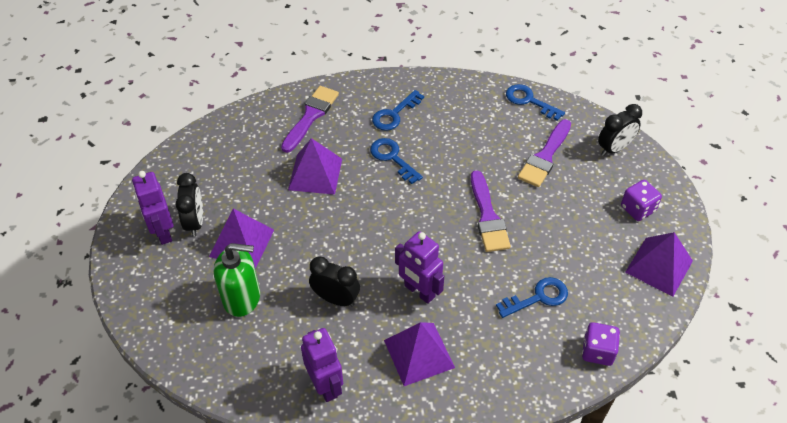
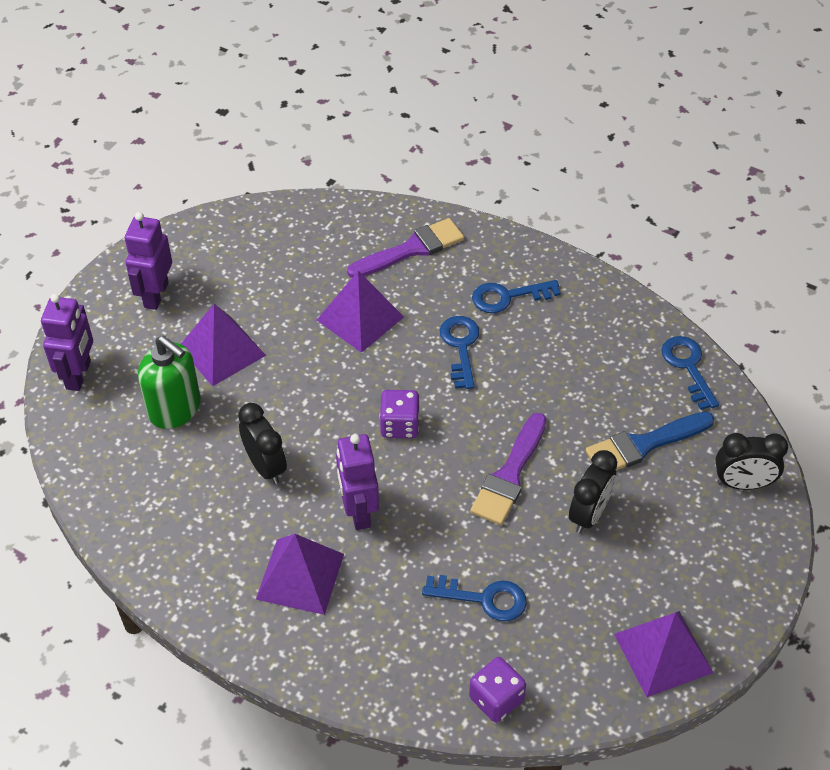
camera: 35 degrees right, 0 degrees up
(195, 222) = (195, 302): black clock -> black clock (589, 514)
(325, 385) = (180, 548): purple robot -> purple robot (79, 375)
(545, 157) = (644, 444): purple brush -> blue brush
(637, 209) = (702, 572): purple dice -> purple dice (400, 425)

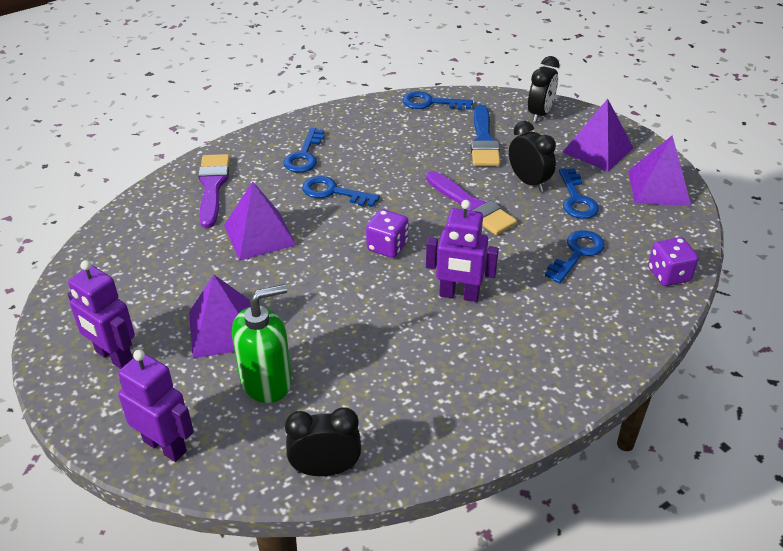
camera: 65 degrees left, 10 degrees down
(265, 466) = (376, 338): black clock -> black clock (325, 469)
(300, 576) = (506, 349): purple pyramid -> purple pyramid (598, 150)
(585, 571) = (576, 199): none -> blue key

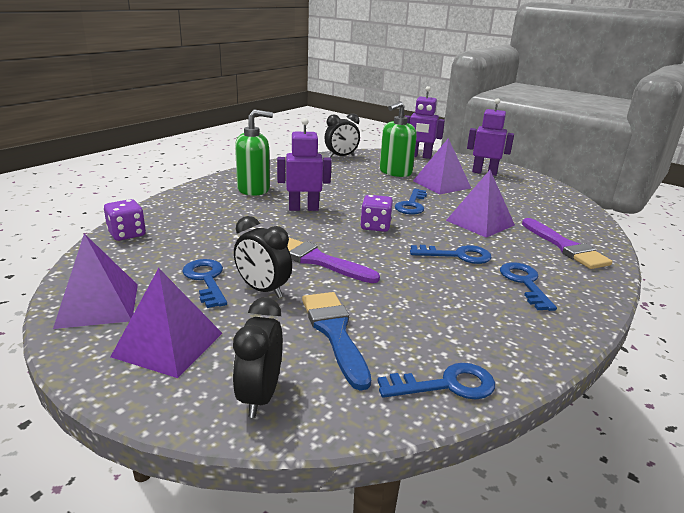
camera: 160 degrees right, 15 degrees down
(518, 356) = (254, 189): none -> green soap dispenser
(577, 253) = (209, 238): blue key -> blue key (412, 205)

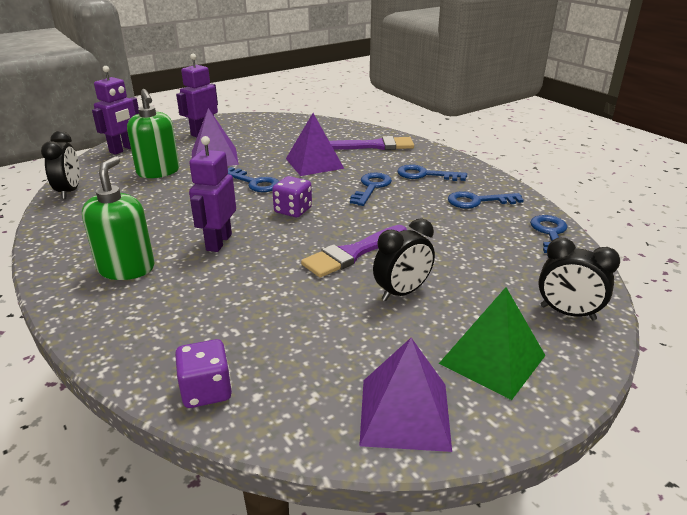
camera: 70 degrees left, 5 degrees up
(168, 344) = (492, 359): purple pyramid -> green pyramid
(206, 280) = (370, 327): blue key -> blue key (478, 201)
(334, 333) = (482, 265): blue brush -> none

